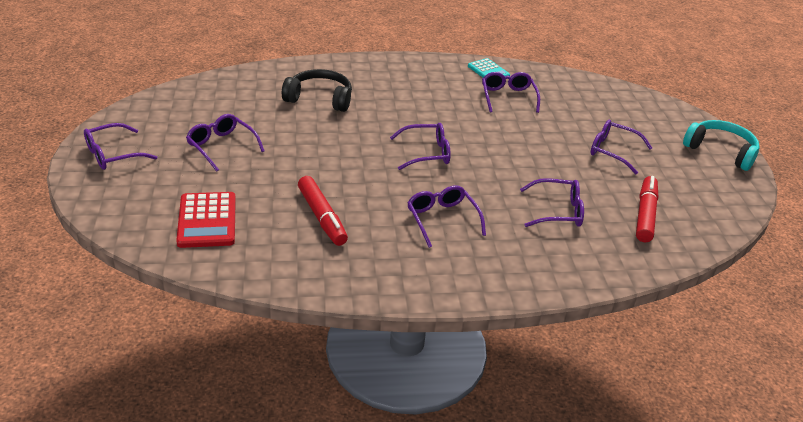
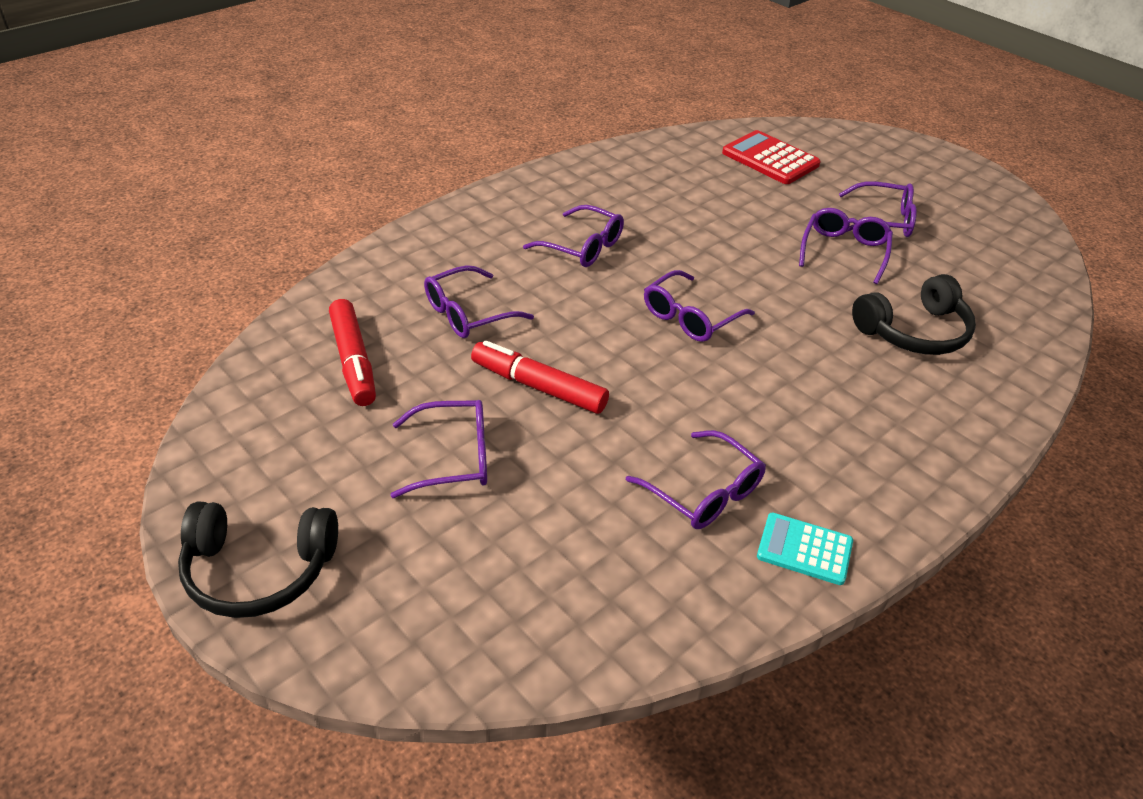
camera: 145 degrees right, 5 degrees up
(113, 154) = (940, 171): purple glasses -> purple glasses (844, 251)
(322, 217) = (690, 200): red marker -> red marker (538, 387)
(720, 151) = (259, 570): turquoise headphones -> black headphones

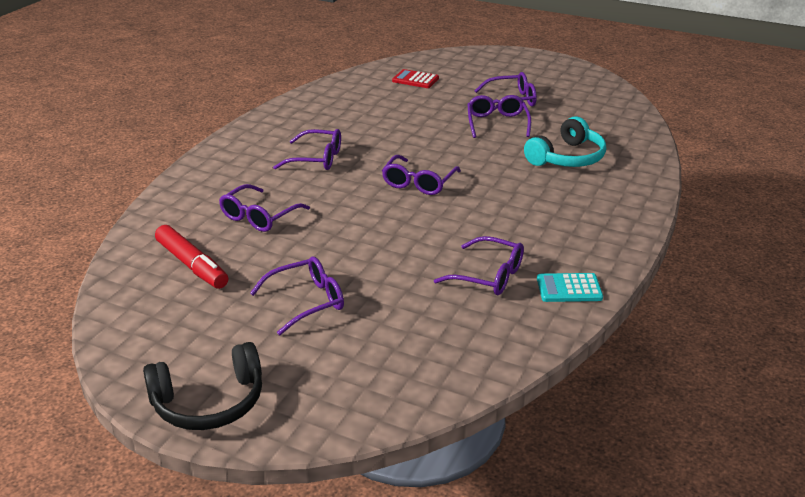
camera: 20 degrees left, 10 degrees down
(538, 387) = (339, 247): red marker -> none
(770, 159) = (415, 80): red calculator -> red calculator, size x0.65
(914, 332) = (567, 158): black headphones -> turquoise headphones

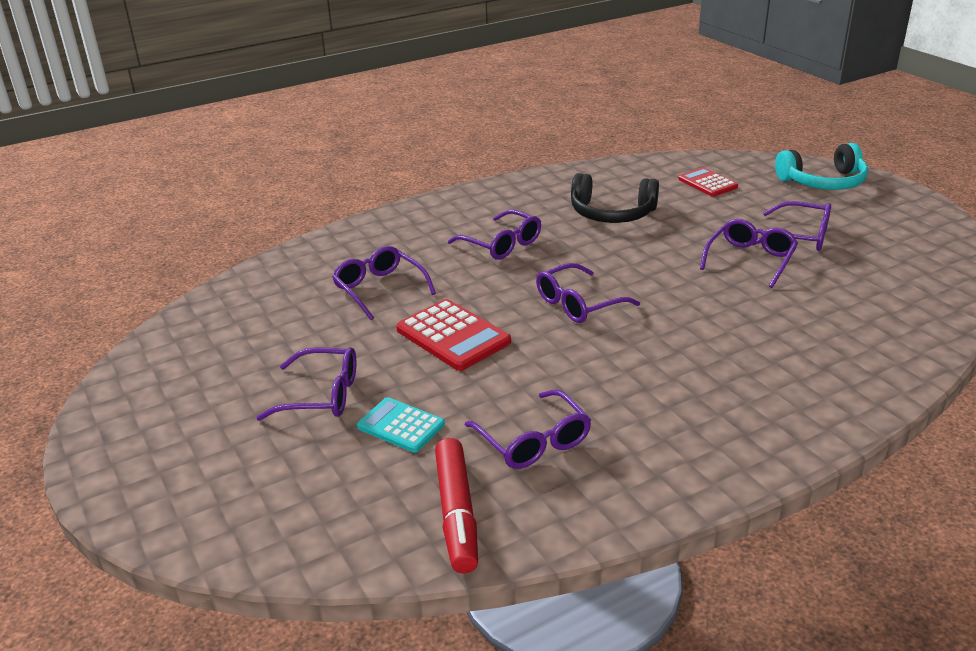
camera: 35 degrees right, 0 degrees up
(192, 265) = (269, 318): red marker -> red marker (457, 513)
(209, 402) = (129, 462): black headphones -> black headphones (612, 213)
(259, 217) = (379, 289): purple glasses -> purple glasses turned 75 degrees clockwise
(356, 230) = (453, 336): none -> red calculator
(567, 158) = (794, 329): turquoise headphones -> turquoise headphones (823, 182)
(569, 288) = (610, 496): turquoise calculator -> turquoise calculator (400, 426)

